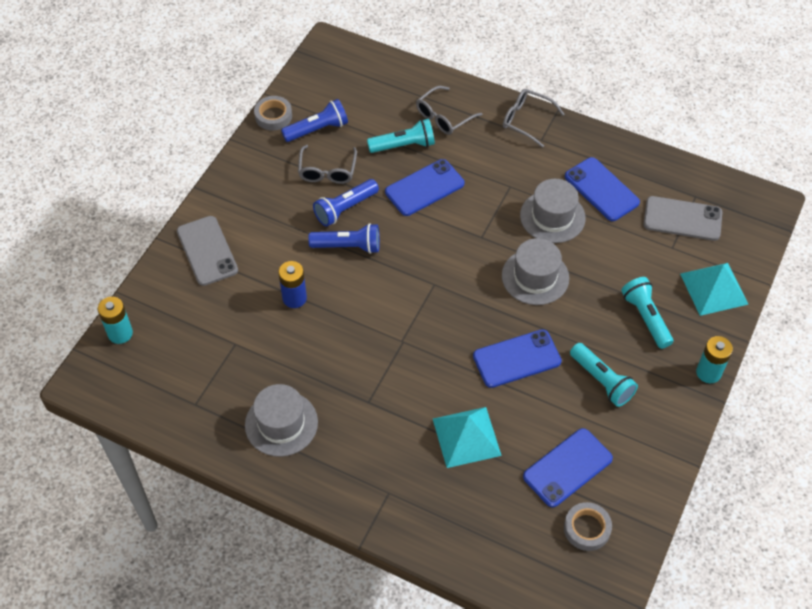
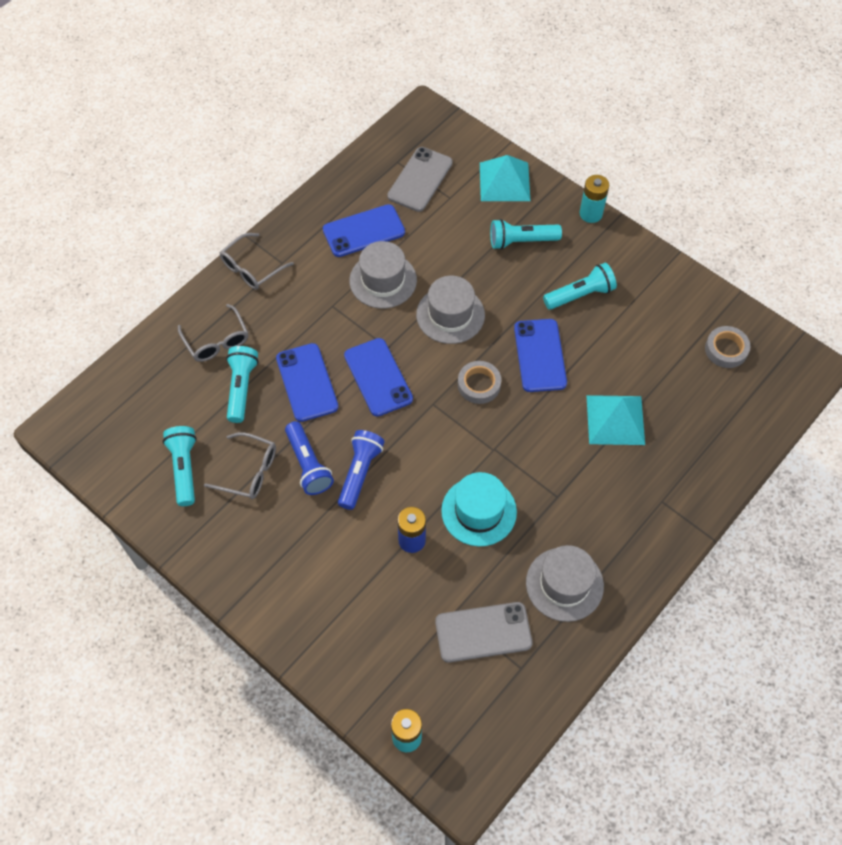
camera: 75 degrees left, 5 degrees up
(207, 251) = (319, 620): grey phone -> grey phone (483, 632)
(273, 116) = (144, 511): grey tape -> grey tape (479, 385)
(317, 129) = (184, 469): blue flashlight -> turquoise flashlight
(336, 342) = (479, 511): none -> turquoise hat
(567, 468) = (664, 347): blue phone -> blue phone (378, 377)

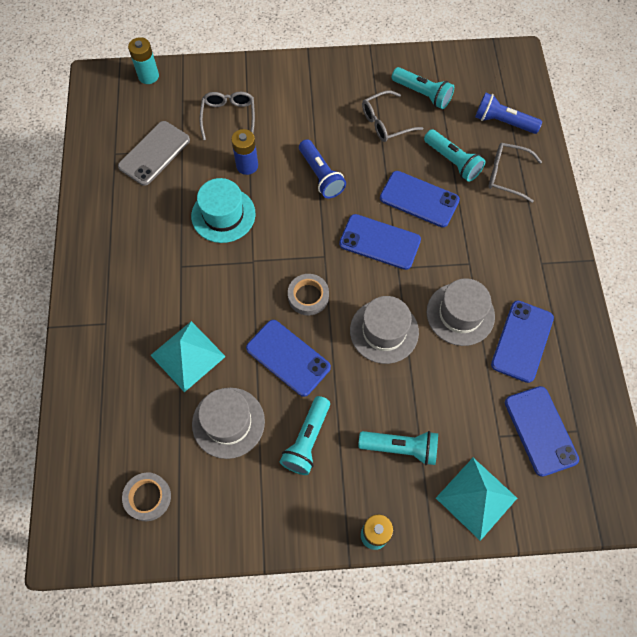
camera: 135 degrees right, 5 degrees up
(251, 268) = (554, 240): grey glasses -> grey glasses (228, 117)
(308, 465) = (356, 154): blue flashlight -> blue flashlight (503, 122)
(420, 179) = (540, 430): grey phone -> blue phone
(521, 241) = (401, 448): turquoise flashlight -> turquoise flashlight turned 60 degrees clockwise
(564, 584) = (128, 217): grey hat -> grey hat (228, 422)

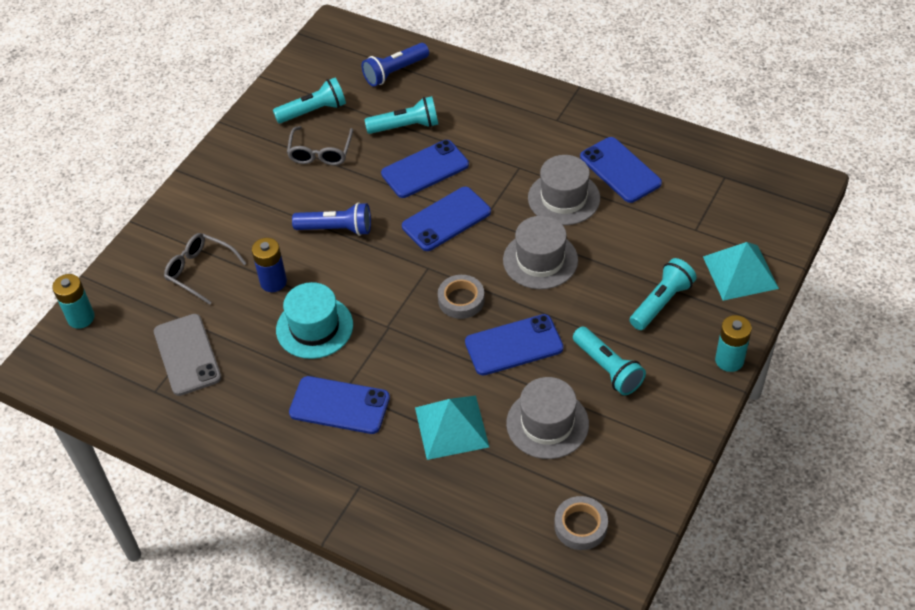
camera: 55 degrees left, 15 degrees down
(506, 175) = (451, 98): grey glasses -> none
(540, 430) = (709, 200): blue phone -> blue phone (339, 405)

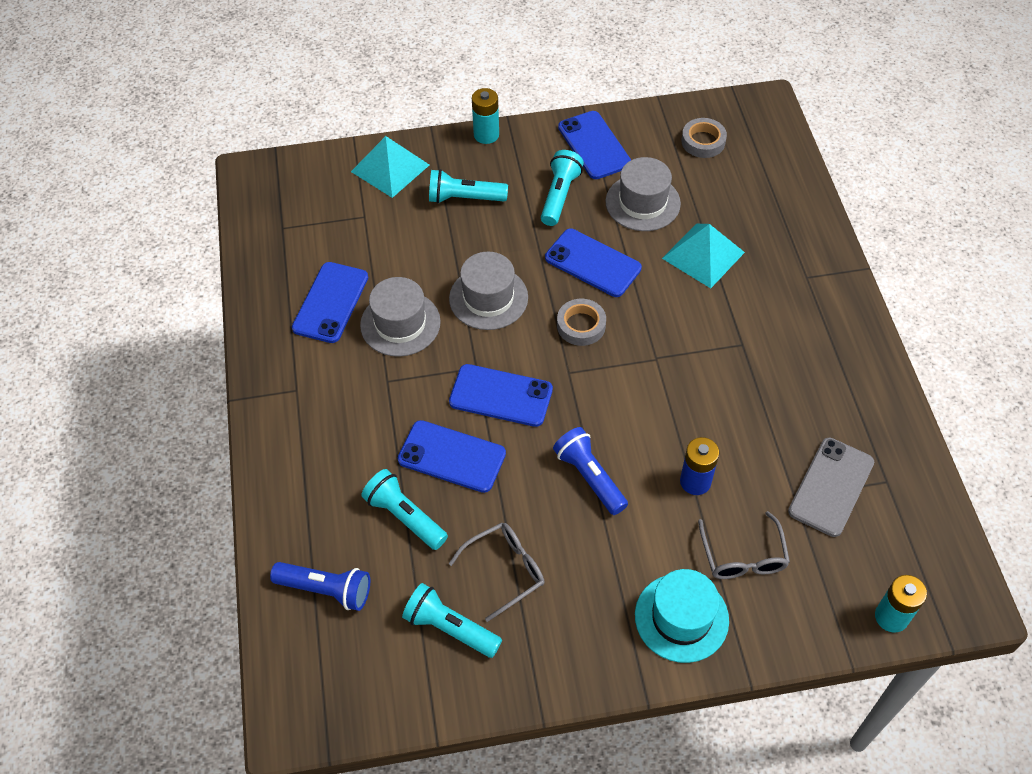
camera: 130 degrees left, 5 degrees up
(314, 327) = (708, 410): turquoise hat -> turquoise hat (681, 617)
(339, 405) = (759, 337): blue phone -> blue phone (594, 145)

